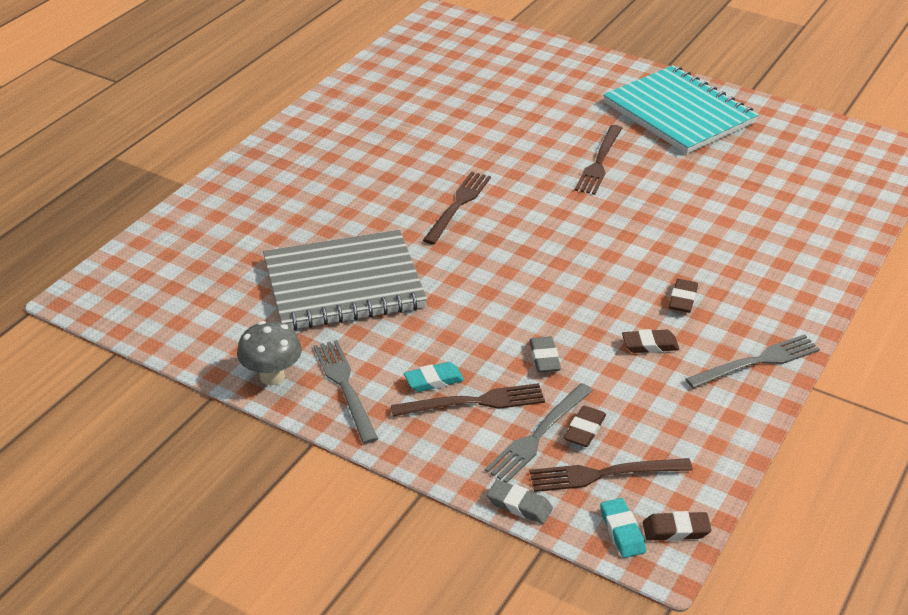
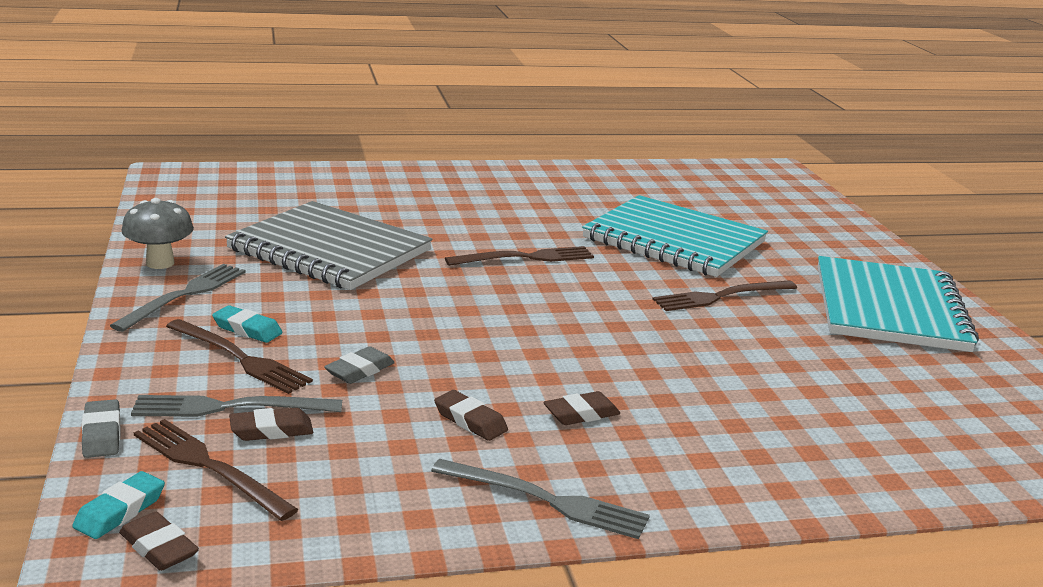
camera: 45 degrees right, 15 degrees down
(502, 130) = (674, 240): none -> turquoise notebook

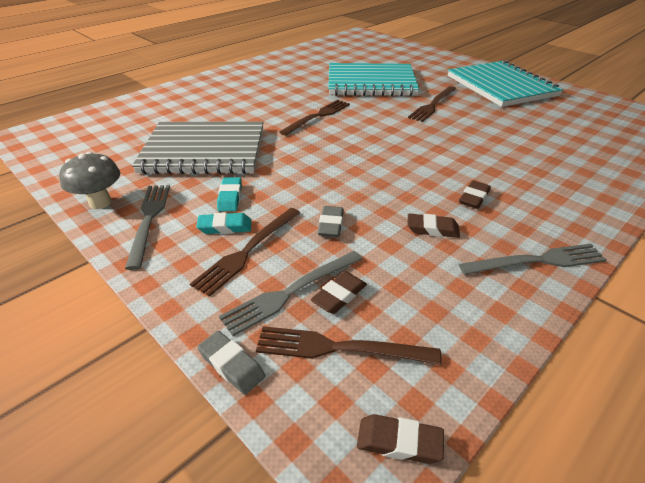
camera: 30 degrees left, 15 degrees up
(120, 511) = (331, 427): turquoise eraser -> turquoise eraser (230, 197)
(239, 358) = (248, 251): brown fork -> brown fork turned 120 degrees clockwise

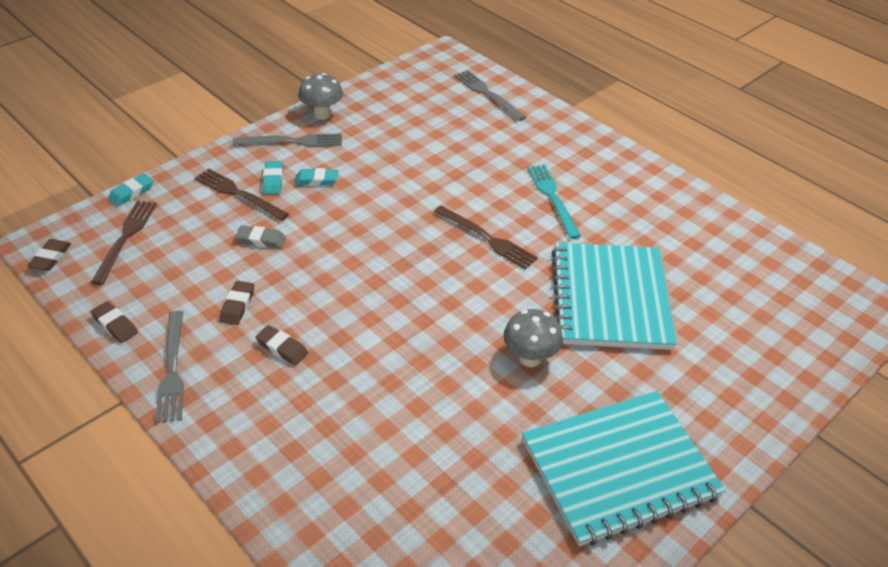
camera: 90 degrees right, 5 degrees up
(204, 151) = (405, 158): grey notebook -> none
(231, 365) = (131, 192): grey eraser -> turquoise eraser
(270, 95) = (553, 198): none -> turquoise fork
(291, 292) = (185, 216): grey fork -> grey fork (488, 94)
(339, 296) = (173, 240): brown eraser -> brown eraser (115, 325)
(433, 105) = (530, 358): brown fork -> grey mushroom

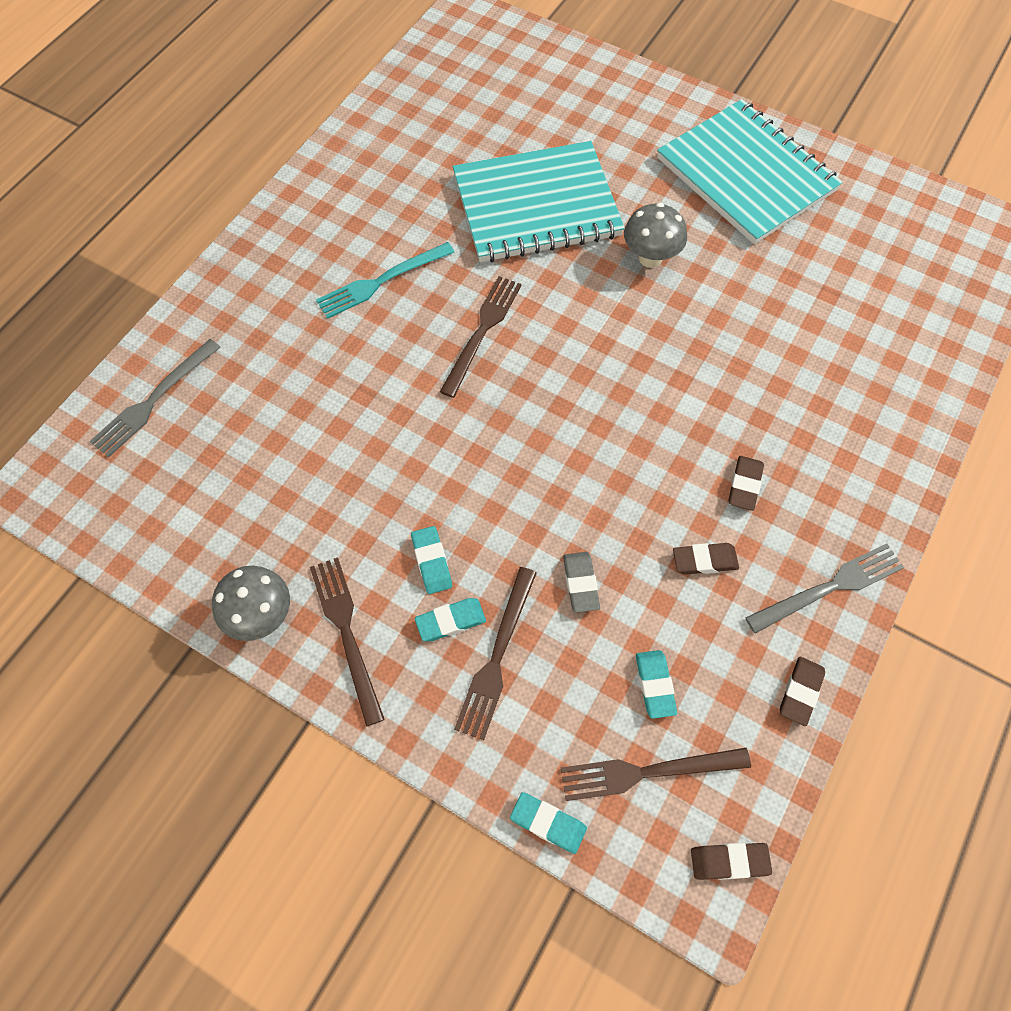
camera: 105 degrees left, 20 degrees up
(172, 256) = (655, 685): none -> turquoise eraser
(292, 141) = (347, 633): grey fork -> brown fork

